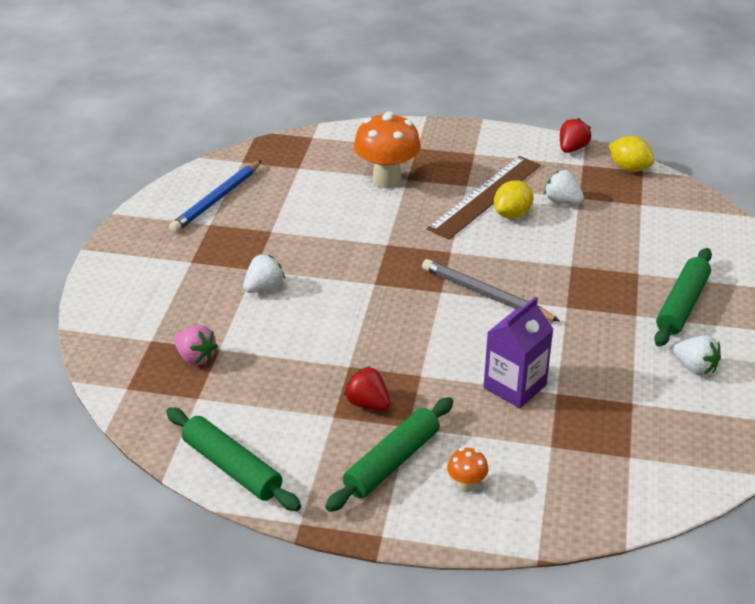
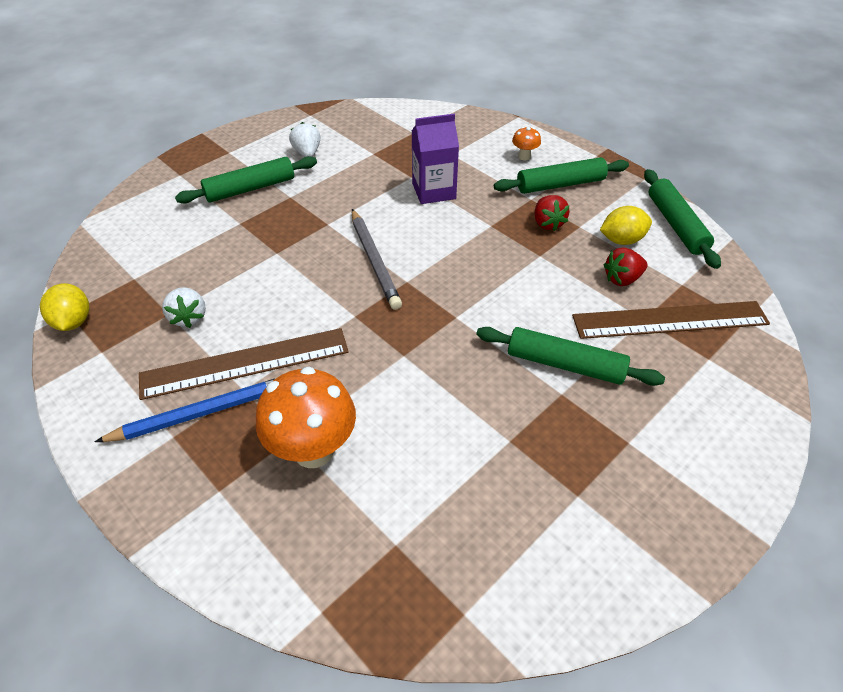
camera: 145 degrees left, 10 degrees up
(196, 357) = (670, 320): pink strawberry -> brown ruler
(216, 199) = (547, 541): blue pencil -> blue pencil (202, 413)
(264, 288) = (565, 364): white strawberry -> green rolling pin
(512, 214) = (251, 327): yellow lemon -> yellow lemon (621, 240)
(572, 149) = (75, 379): red strawberry -> red strawberry (622, 279)

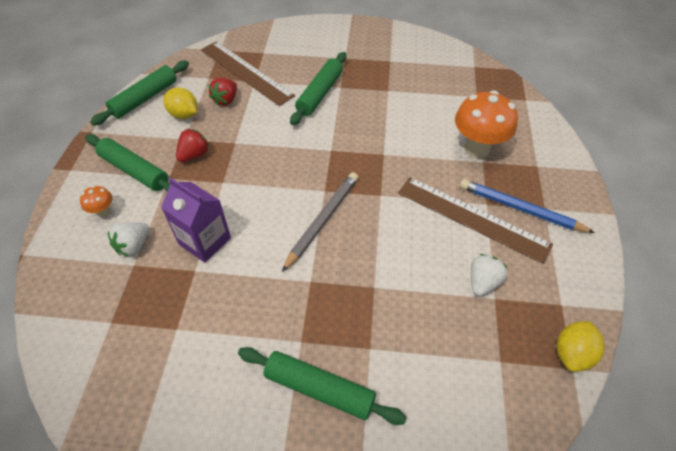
camera: 130 degrees left, 5 degrees up
(307, 153) = (219, 391): white strawberry -> white strawberry (134, 246)
(565, 364) = (320, 93): green rolling pin -> green rolling pin turned 45 degrees clockwise
(622, 279) = (226, 100): red strawberry -> red strawberry turned 90 degrees clockwise

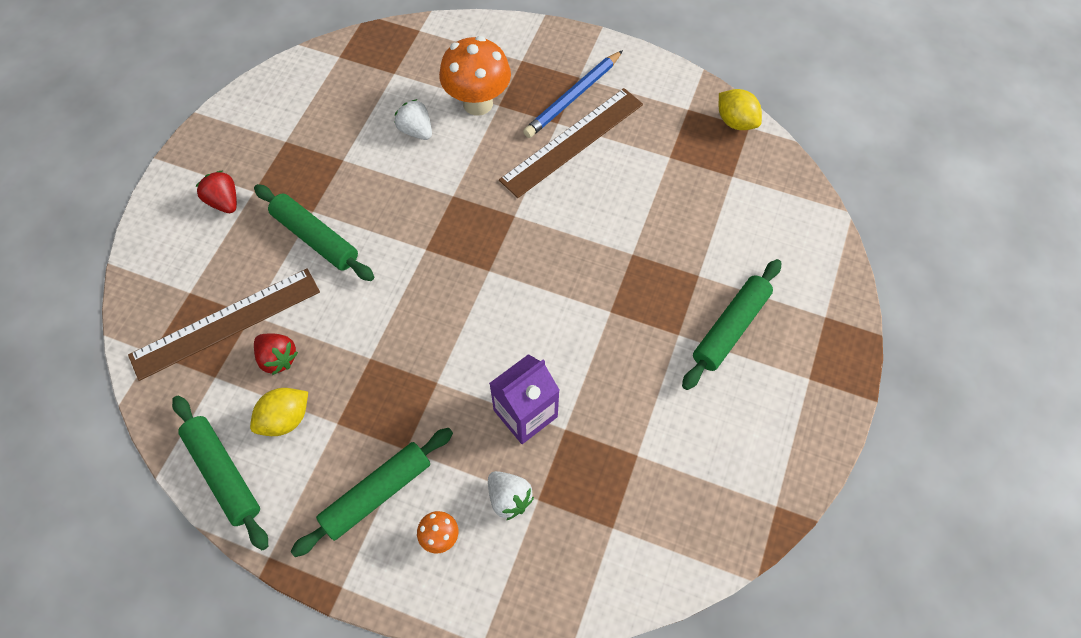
camera: 75 degrees left, 10 degrees up
(194, 155) = (374, 412): red strawberry -> red strawberry (224, 201)
(323, 220) = (533, 281): grey pencil -> none
(482, 282) = (650, 160): white strawberry -> white strawberry (416, 130)

